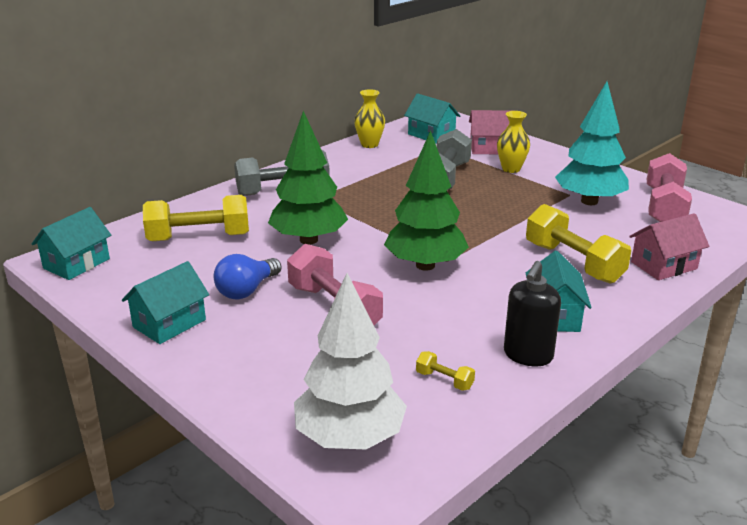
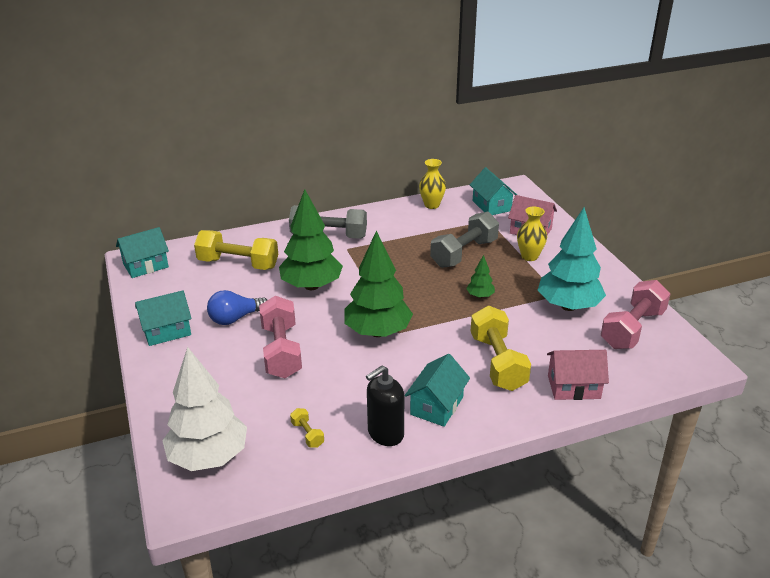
camera: 25 degrees right, 5 degrees up
(498, 211) = (480, 296): none -> green tree

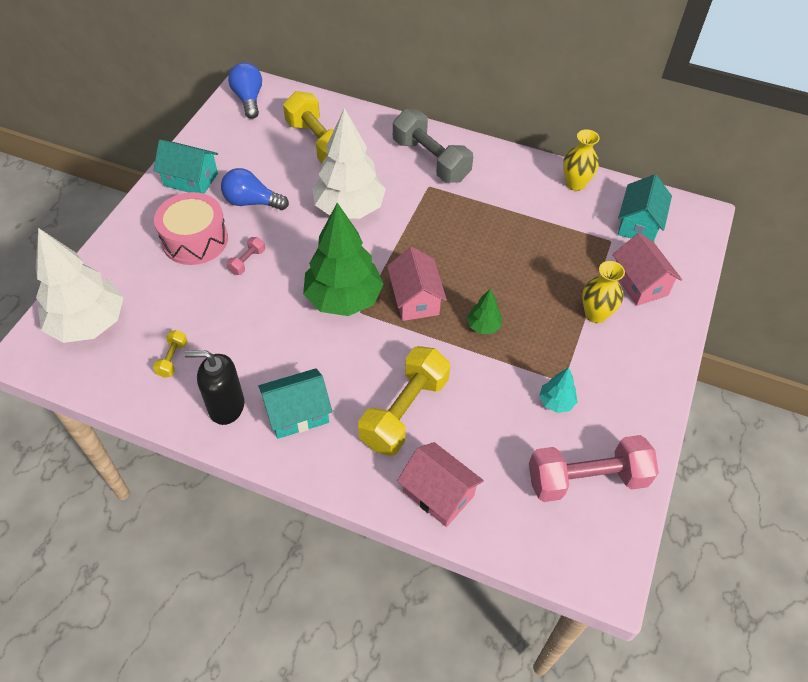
camera: 40 degrees right, 20 degrees up
(146, 266) = (248, 99): turquoise house -> blue light bulb
(222, 361) = (195, 240): none -> pink drum
(281, 351) = (247, 261): pink dumbbell -> pink dumbbell, size x0.44
(312, 286) = (349, 209): green tree -> white tree
(422, 306) = (415, 299): none -> pink house
(464, 253) = (532, 265): grey dumbbell -> none
(568, 306) = (556, 402): turquoise tree -> turquoise tree, size x0.44

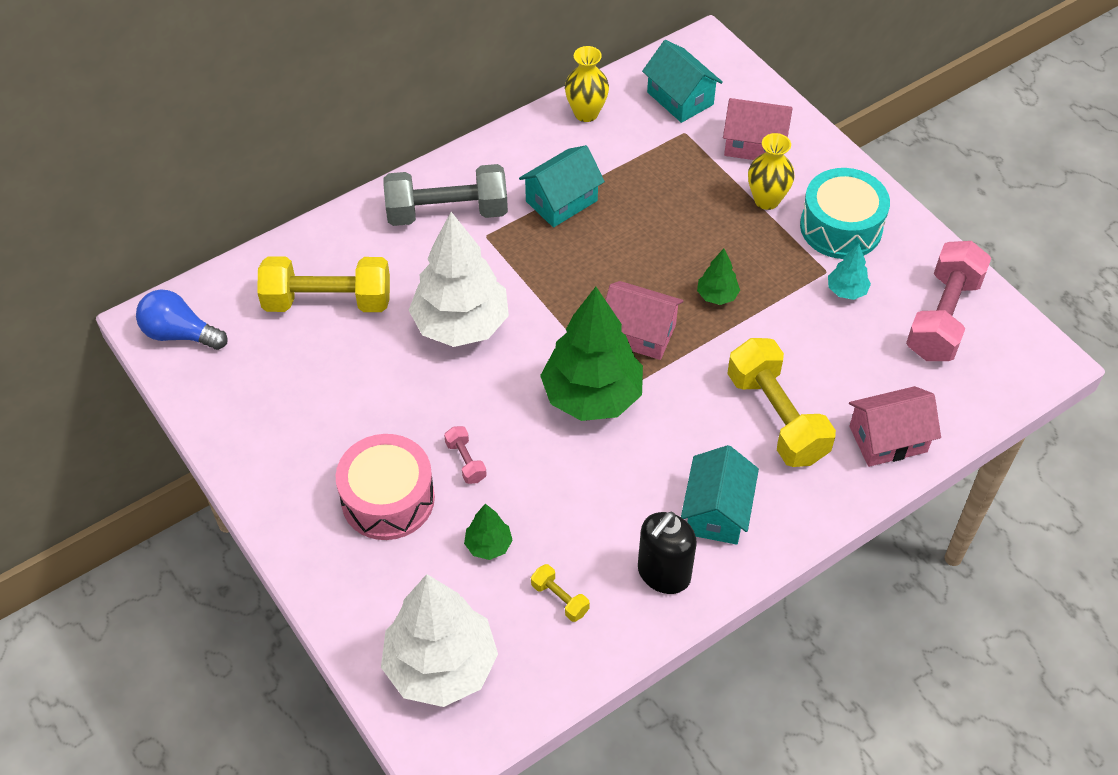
camera: 55 degrees left, 0 degrees up
(191, 179) = (278, 460): turquoise house -> turquoise house (561, 201)
(191, 303) = (488, 545): none -> green tree
(252, 202) = (371, 413): blue light bulb -> none
(613, 371) = (841, 227): none -> turquoise drum

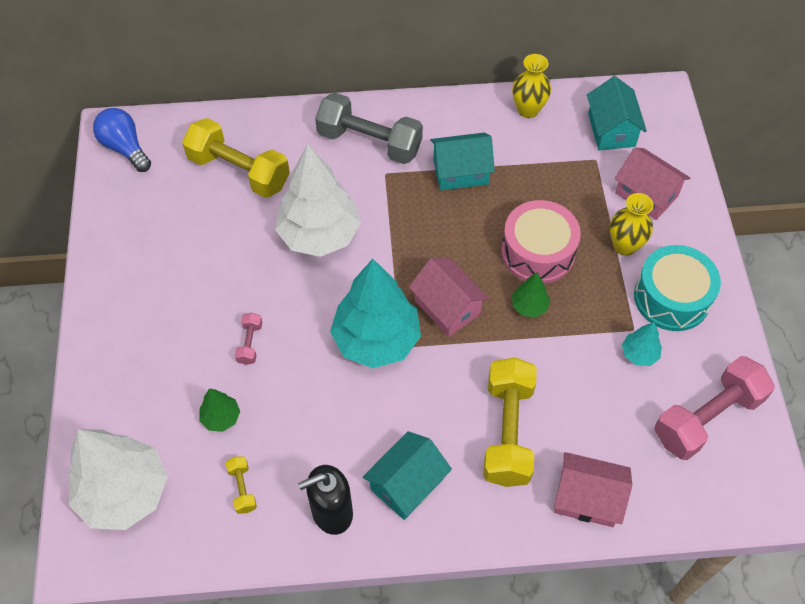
camera: 30 degrees right, 5 degrees up
(388, 499) = (177, 343): pink drum -> pink drum (537, 252)
(592, 396) = (376, 340): green tree -> turquoise tree

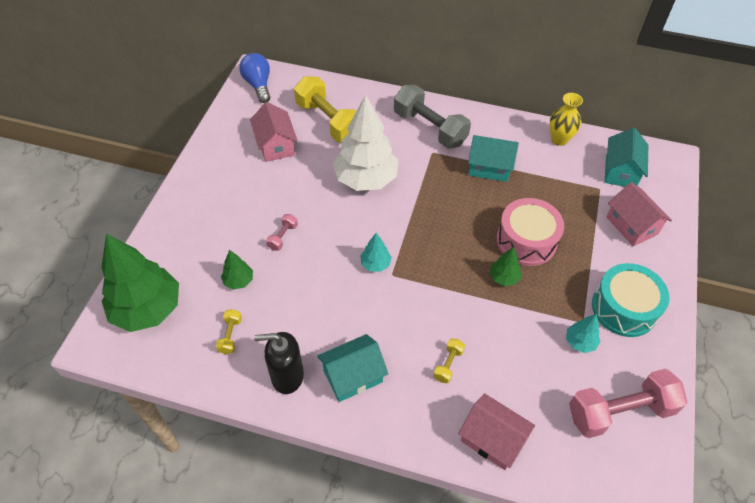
camera: 20 degrees right, 5 degrees down
(124, 493) = (147, 309): white tree -> green tree
(376, 340) = (375, 264): turquoise tree -> turquoise tree, size x0.44
(447, 307) = (439, 258): pink house -> pink house (276, 145)
(507, 431) = (448, 364): yellow dumbbell -> yellow dumbbell, size x0.44
(624, 246) = (599, 257): yellow vase -> none

